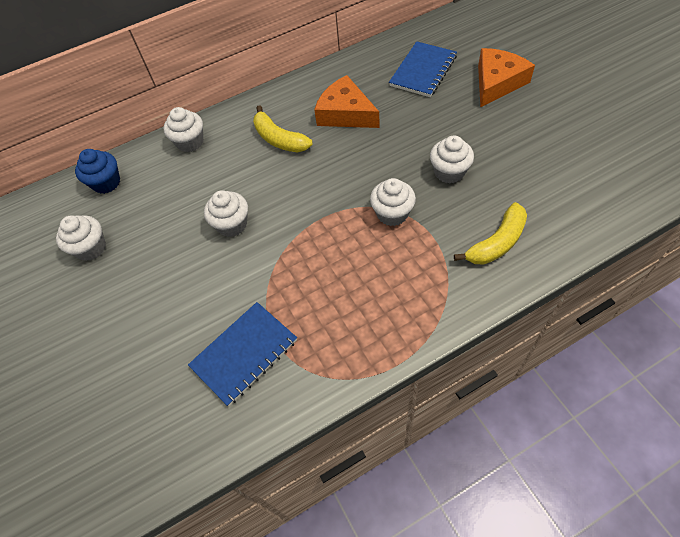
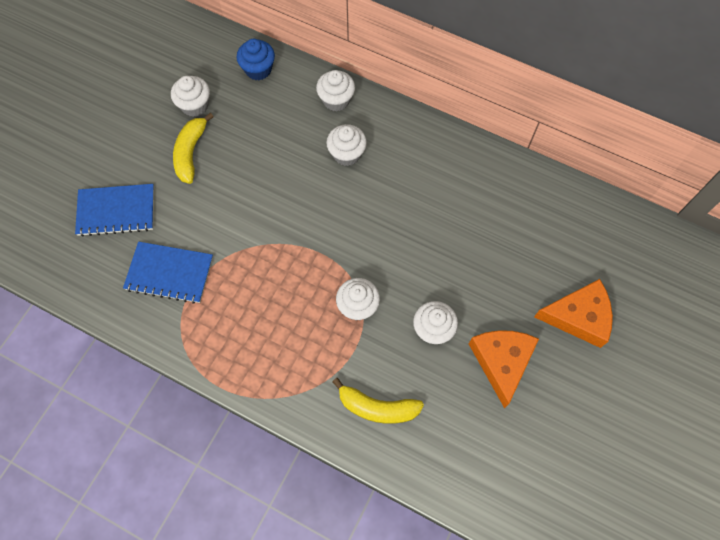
camera: 50 degrees right, 10 degrees up
(232, 224) = (274, 189): white cupcake -> white cupcake (346, 154)
(279, 139) = (383, 167): yellow banana -> yellow banana (191, 152)
(345, 113) = (448, 203): orange cheese -> orange cheese (501, 362)
(423, 71) = (549, 239): blue notebook -> blue notebook (116, 211)

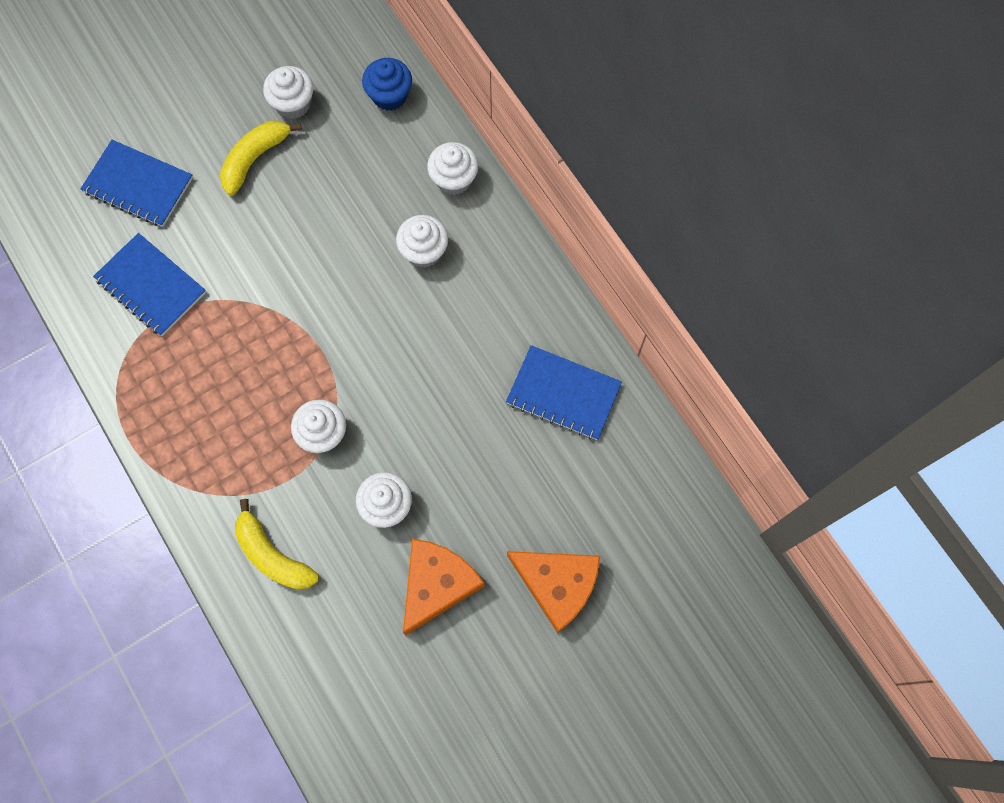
camera: 30 degrees right, 5 degrees up
(498, 195) = (563, 394): none -> blue notebook

